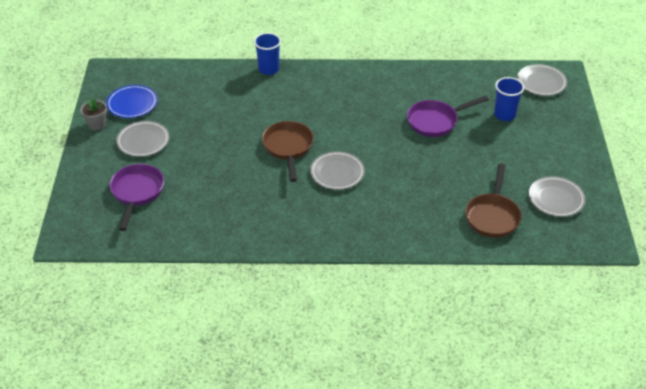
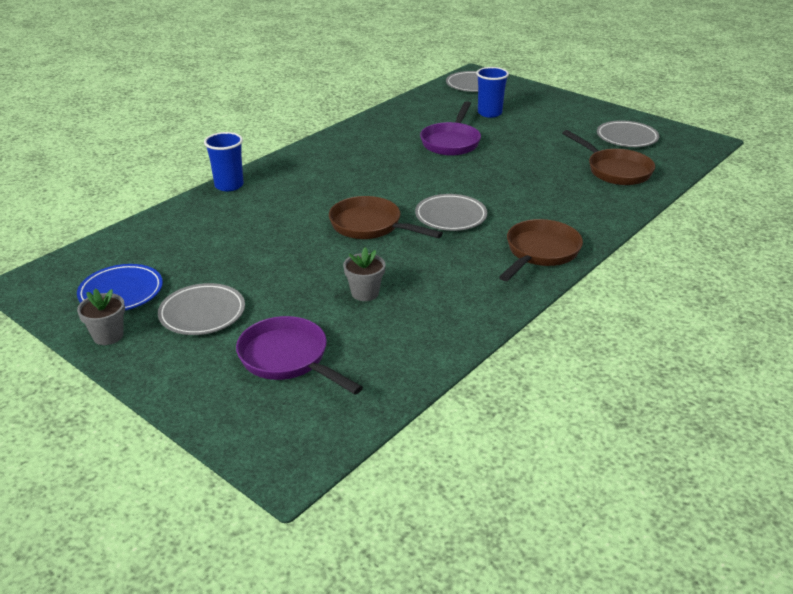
camera: 50 degrees left, 10 degrees down
(219, 185) = (365, 293): none -> grey flower pot
(337, 231) = (540, 252): none -> brown pan

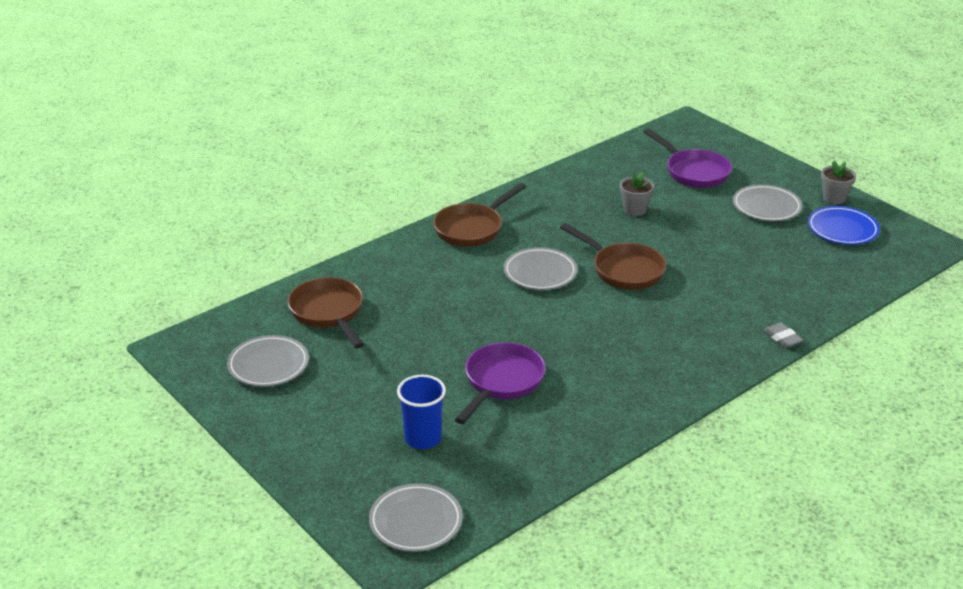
camera: 170 degrees left, 0 degrees up
(229, 185) = (782, 338): blue cup -> grey eraser

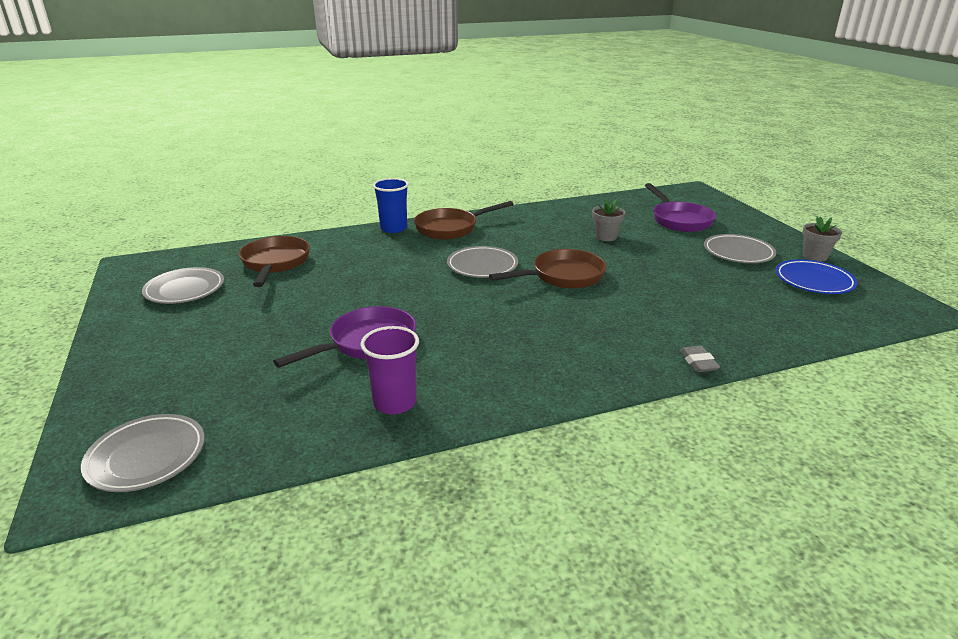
camera: 20 degrees right, 5 degrees down
(423, 438) = (243, 376): blue cup -> blue cup (393, 228)
(570, 431) = (394, 403): none -> purple cup
(623, 270) = (562, 276): brown pan -> brown pan turned 90 degrees counterclockwise

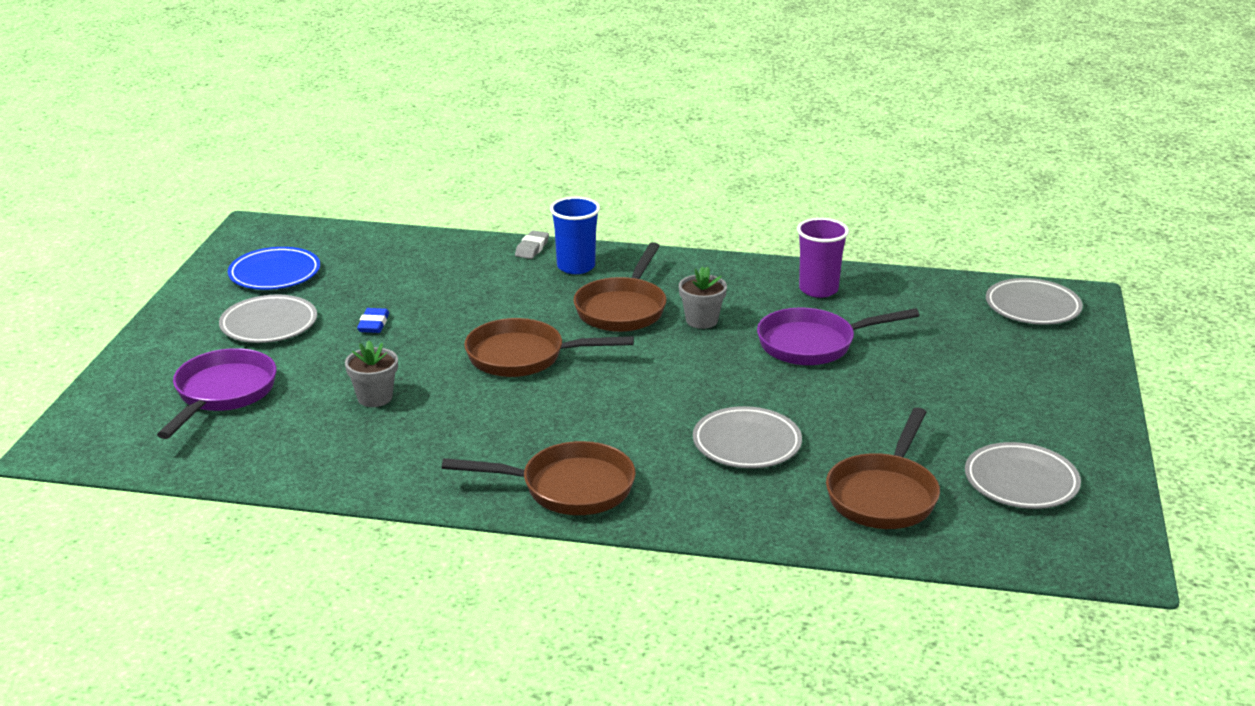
camera: 150 degrees left, 0 degrees up
(393, 228) = (659, 519): blue cup -> blue cup (576, 267)
(482, 266) = (600, 401): grey plate -> grey plate (746, 443)
(545, 328) = (623, 309): none -> brown pan
(684, 269) = (373, 324): none -> blue eraser
(814, 256) = (201, 295): grey flower pot -> grey flower pot (701, 320)

